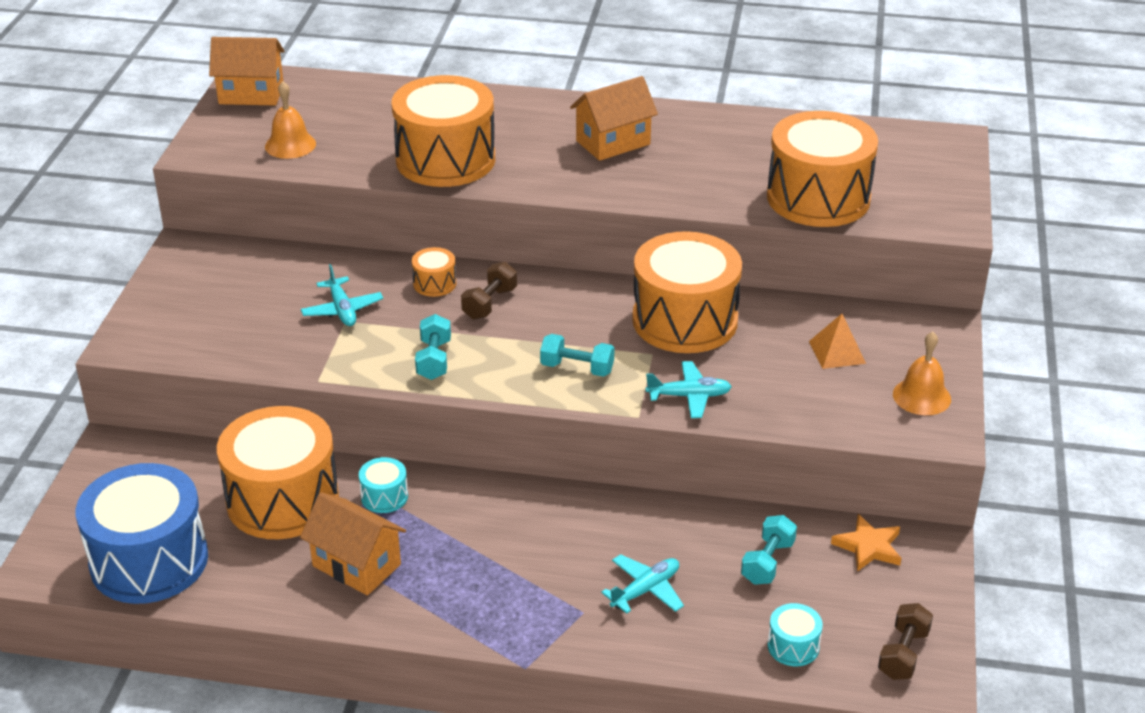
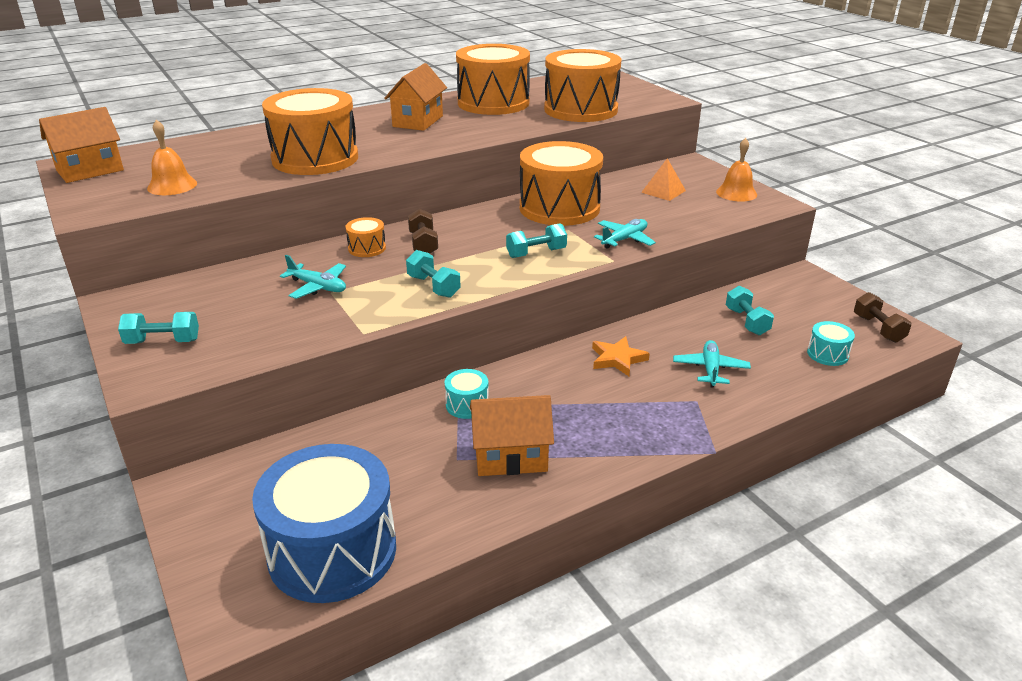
camera: 40 degrees left, 5 degrees down
(173, 309) = (163, 341): none -> turquoise dumbbell
(283, 500) = (391, 446): orange drum -> orange drum (493, 103)
(868, 547) = (779, 290): orange star -> orange star (617, 359)

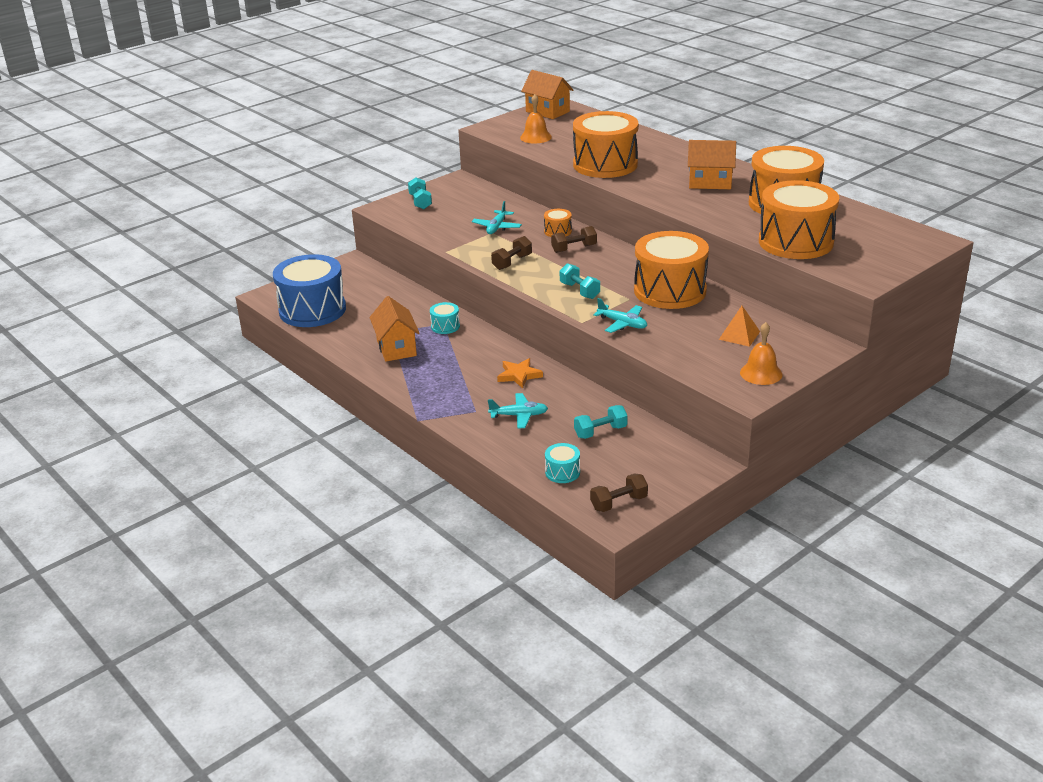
camera: 80 degrees right, 0 degrees up
(433, 286) = (512, 262): turquoise dumbbell -> brown dumbbell

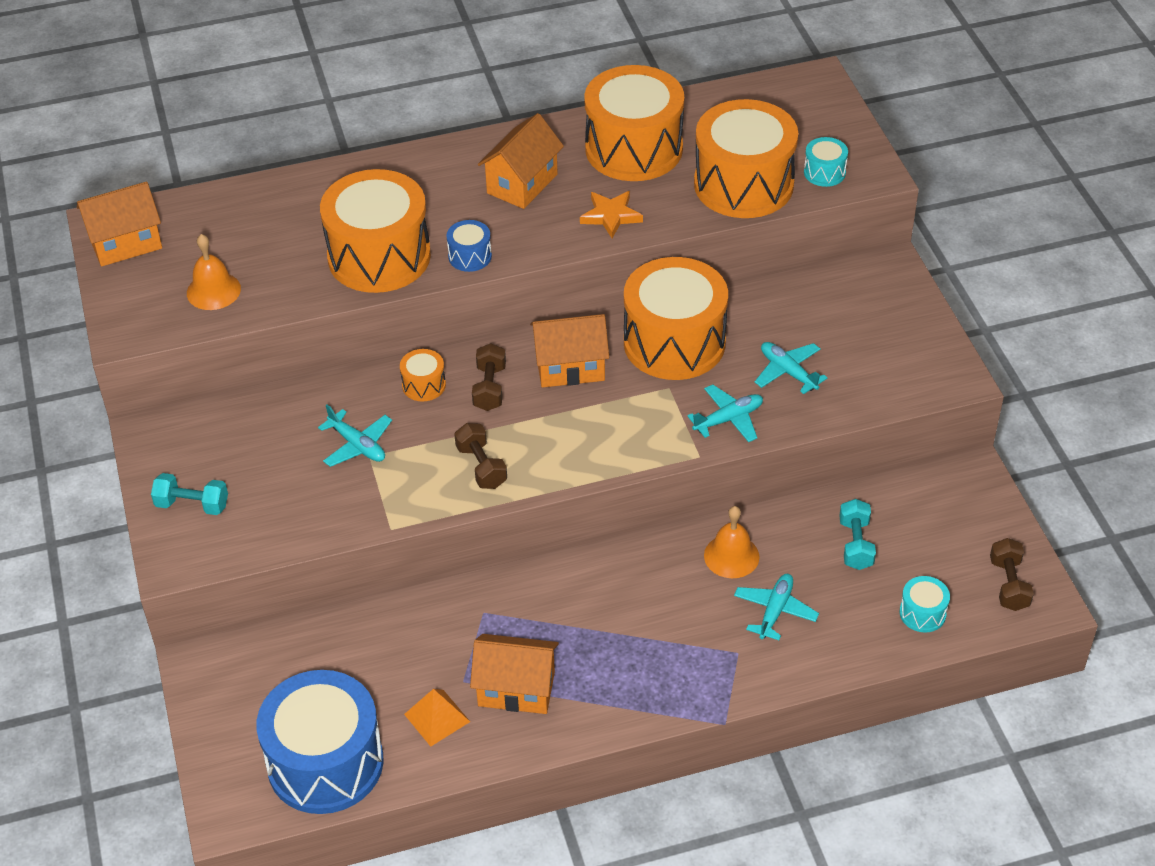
camera: 65 degrees left, 15 degrees up
(445, 326) = (493, 612): turquoise drum -> turquoise drum (824, 172)
(519, 375) = (677, 576): orange star -> orange star (611, 216)
(579, 291) = (614, 427): turquoise dumbbell -> none
(614, 266) = (570, 367): none -> orange house
(632, 185) = (470, 256): none -> blue drum
(685, 333) = (788, 372): none -> turquoise plane
(739, 335) = (821, 328): orange pyramid -> orange pyramid (437, 718)
(761, 373) = (916, 347): orange bell -> orange bell (731, 556)

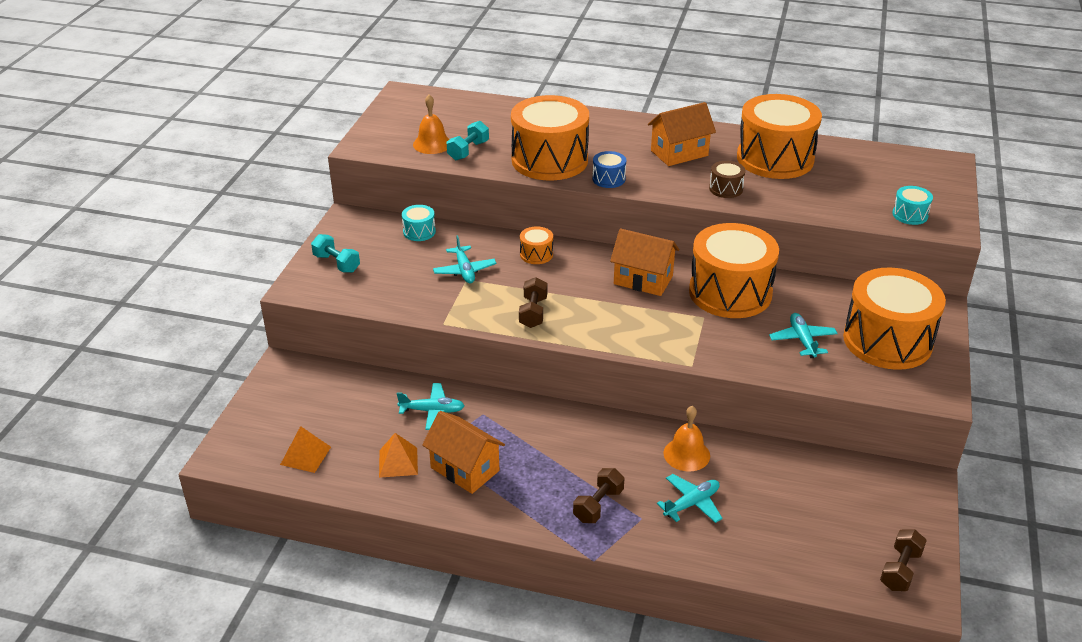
camera: 30 degrees right, 10 degrees down
(126, 243) = (405, 106): orange house -> none
(325, 763) = (305, 455): blue drum -> orange pyramid
(489, 388) = (578, 271): brown dumbbell -> brown dumbbell (598, 505)
(611, 216) = (726, 189): orange star -> brown drum
(728, 419) = (732, 352): turquoise plane -> turquoise plane (432, 411)
(743, 184) = (840, 202): orange drum -> orange drum (887, 341)
(855, 544) = (790, 487): turquoise dumbbell -> turquoise dumbbell (468, 151)
(922, 613) = (810, 557): turquoise drum -> turquoise drum (419, 232)

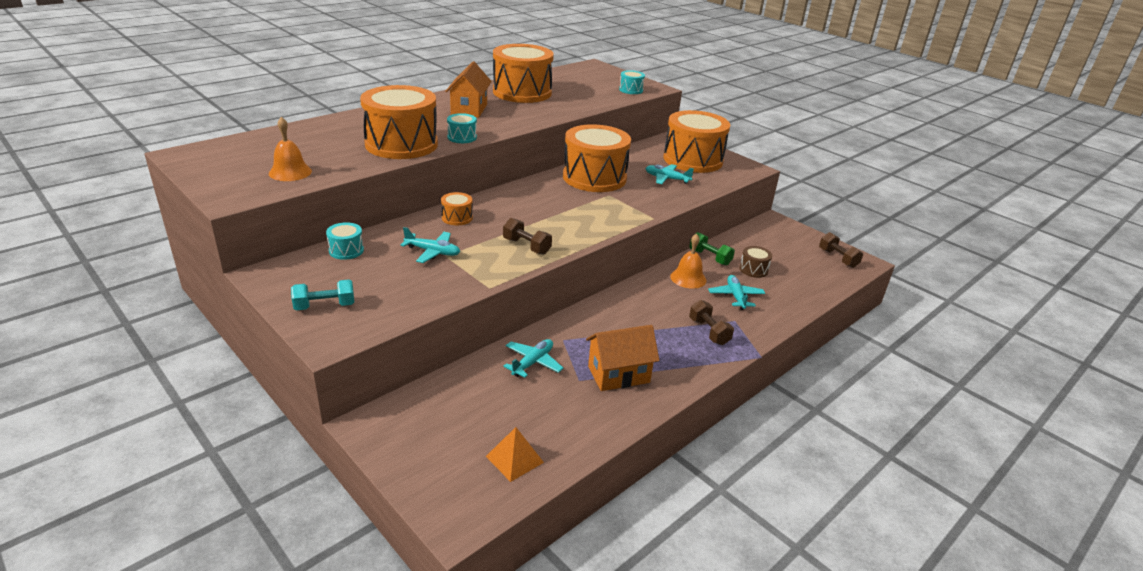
camera: 60 degrees left, 5 degrees down
(398, 462) = (577, 406): orange pyramid -> none
(468, 151) = (330, 164): turquoise dumbbell -> none
(608, 179) = (462, 137): blue drum -> turquoise drum
(643, 280) = (543, 196): orange house -> none
(726, 189) = (533, 114): brown drum -> brown drum (753, 269)
(753, 455) = (709, 257): none -> green dumbbell

